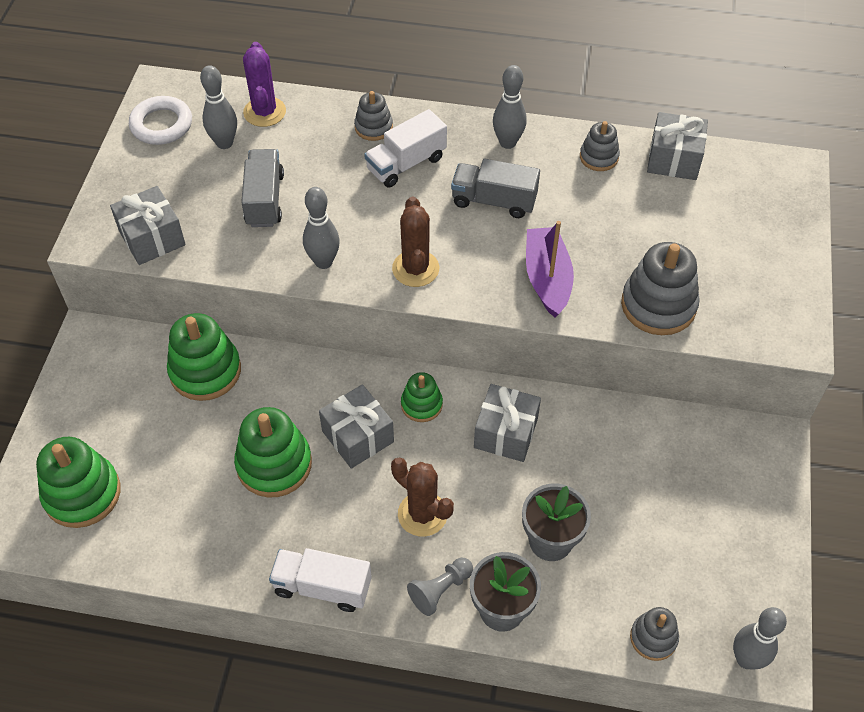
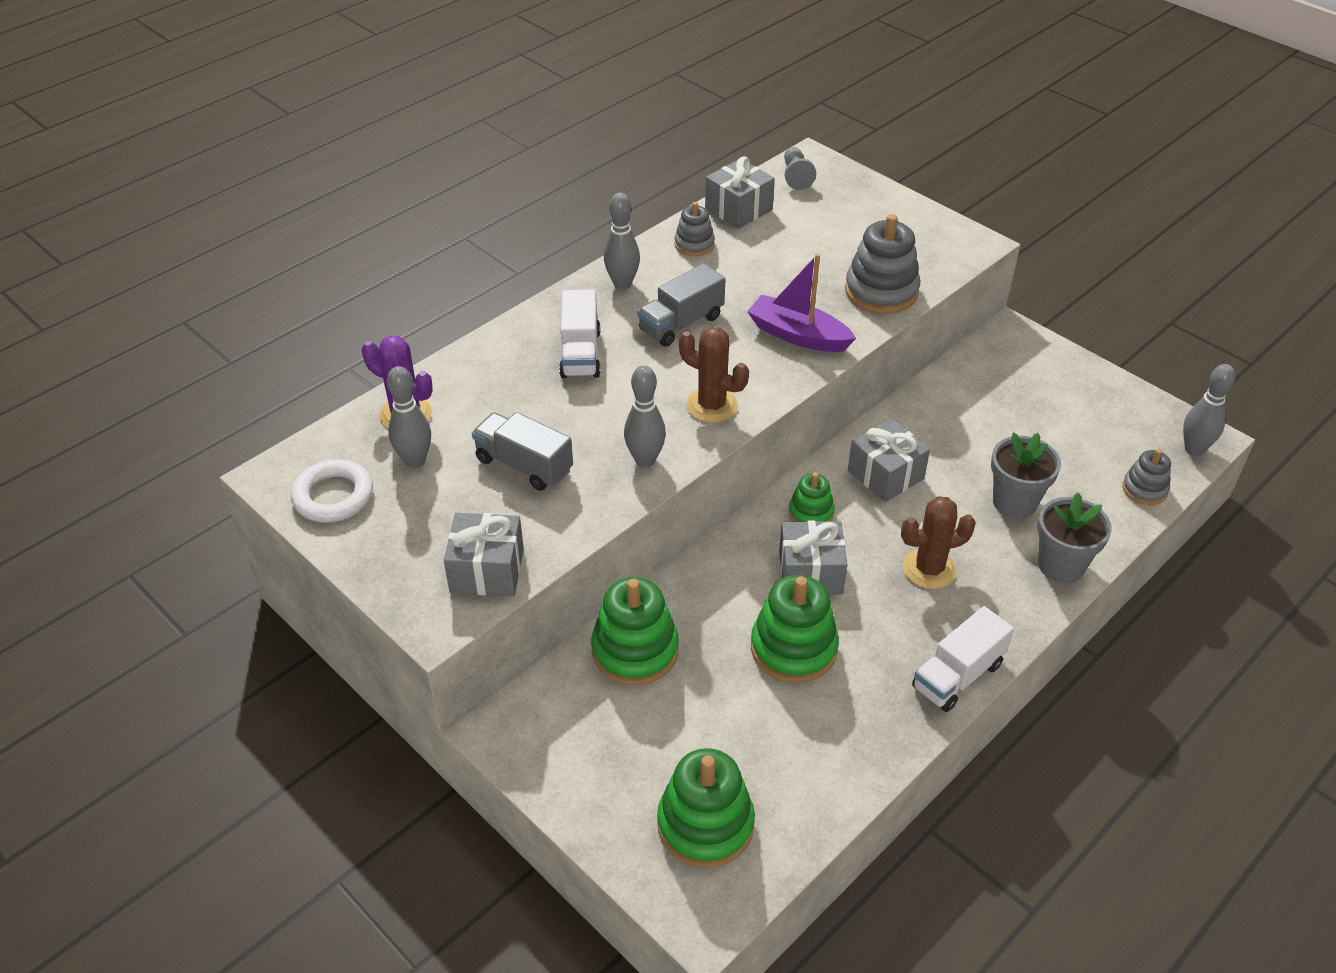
camera: 55 degrees left, 10 degrees down
(373, 127) = (511, 353): grey stacking toy -> none
(440, 590) = (1015, 595): grey pawn -> grey pawn (796, 176)

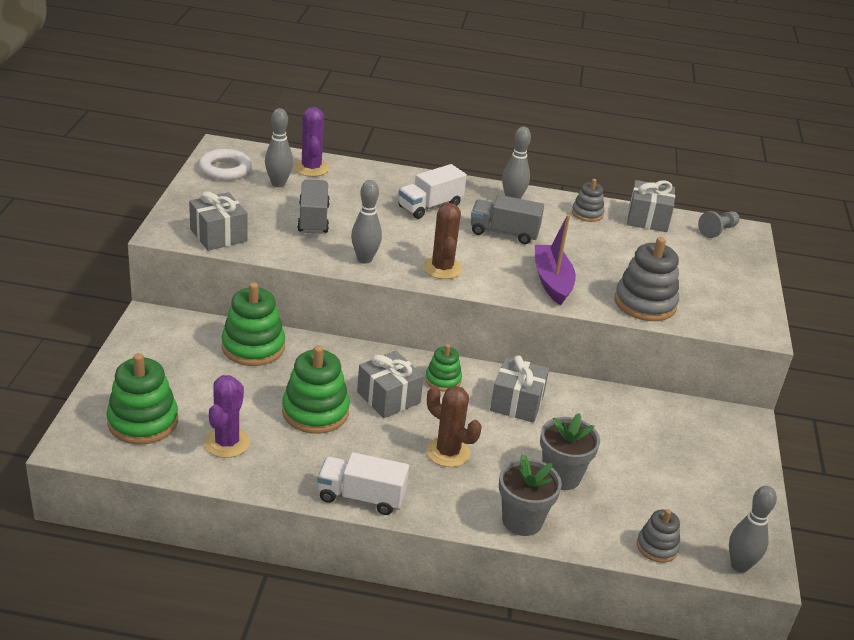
camera: 50 degrees right, 10 degrees down
(797, 756) = (227, 443): none -> purple cactus

